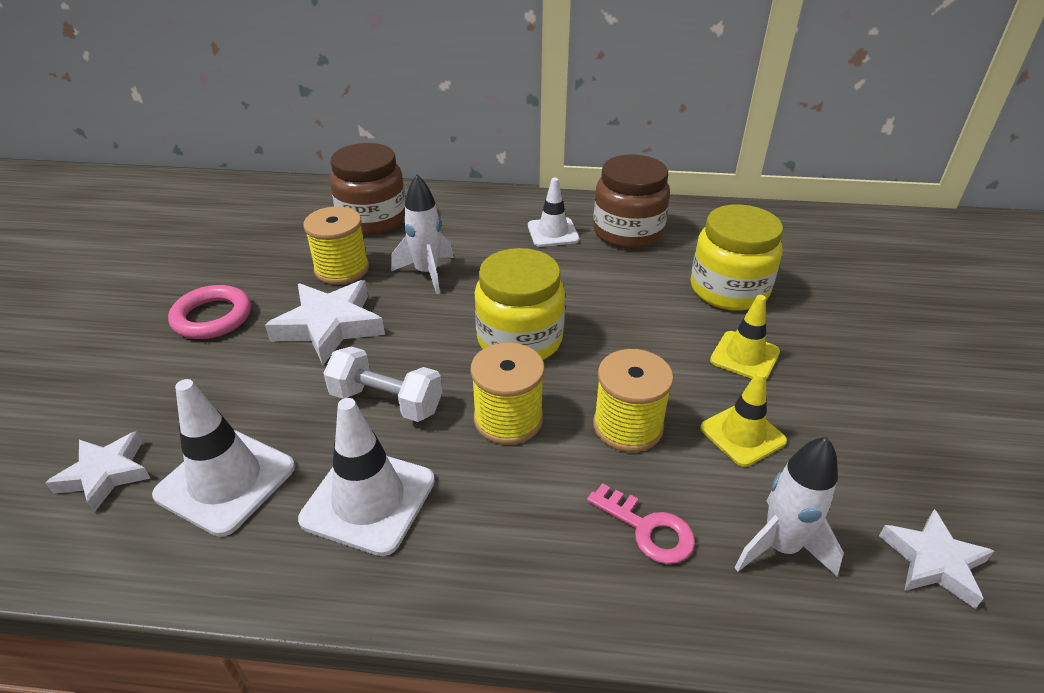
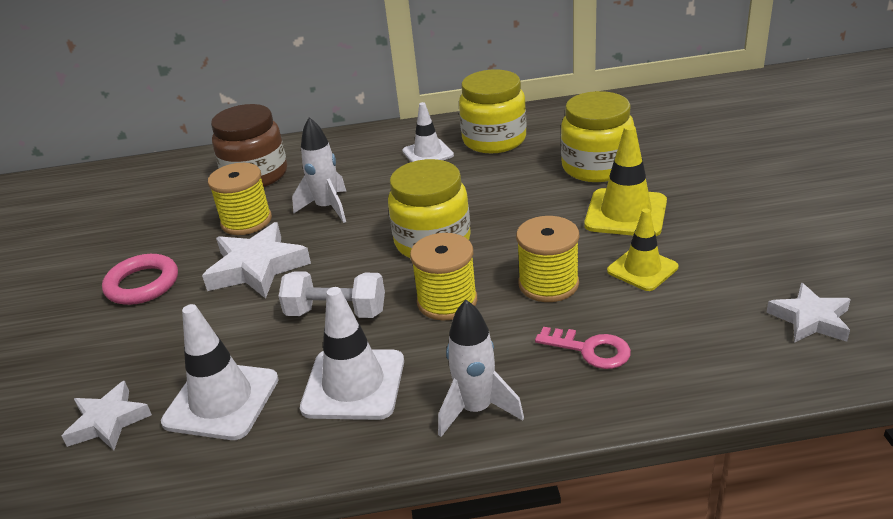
camera: 10 degrees left, 5 degrees down
(627, 232) = (494, 140): brown jar -> yellow jar
(744, 356) = (625, 213): yellow traffic cone -> yellow traffic cone, size x1.50
(780, 547) = (695, 337): white rocket -> white rocket (476, 409)

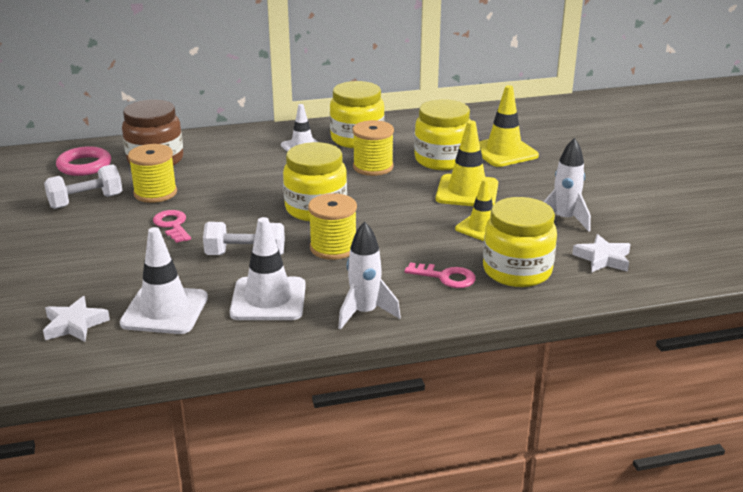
camera: 10 degrees left, 5 degrees down
(142, 284) = (76, 236): pink ring -> pink ring (84, 165)
(166, 234) = (86, 201): none -> white dumbbell
(257, 268) = (172, 225): white star -> pink key
(327, 208) = (224, 185): white rocket -> white rocket (564, 220)
(548, 284) = (411, 237): yellow spool -> yellow spool (373, 167)
(675, 154) = (503, 152): none -> yellow traffic cone
(688, 340) = (517, 271): none -> yellow jar

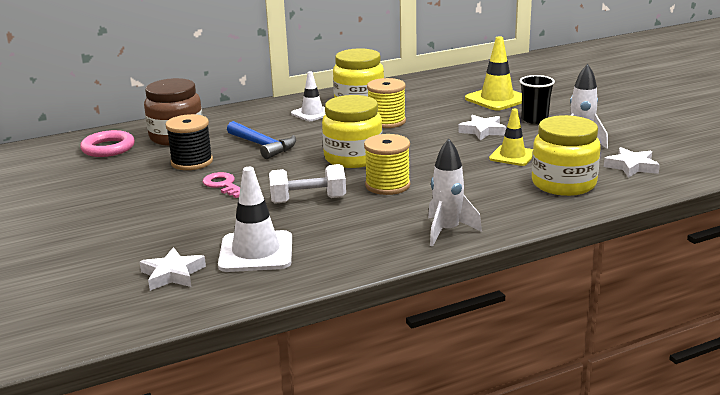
camera: 10 degrees left, 5 degrees down
(86, 201) = (126, 176): white dumbbell -> none
(155, 193) = (192, 162): yellow spool -> black spool
(233, 182) = (262, 146): none -> blue hammer
(268, 299) = (351, 231): white traffic cone -> none
(442, 160) = (446, 110): yellow jar -> none
(446, 277) = (503, 196): pink key -> none
(467, 191) = (483, 131): yellow traffic cone -> white star
(530, 183) = (534, 119): none -> black cup

